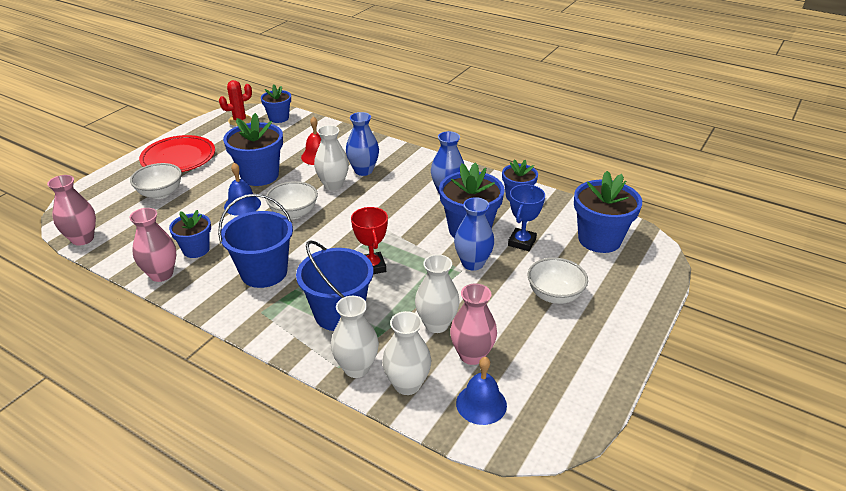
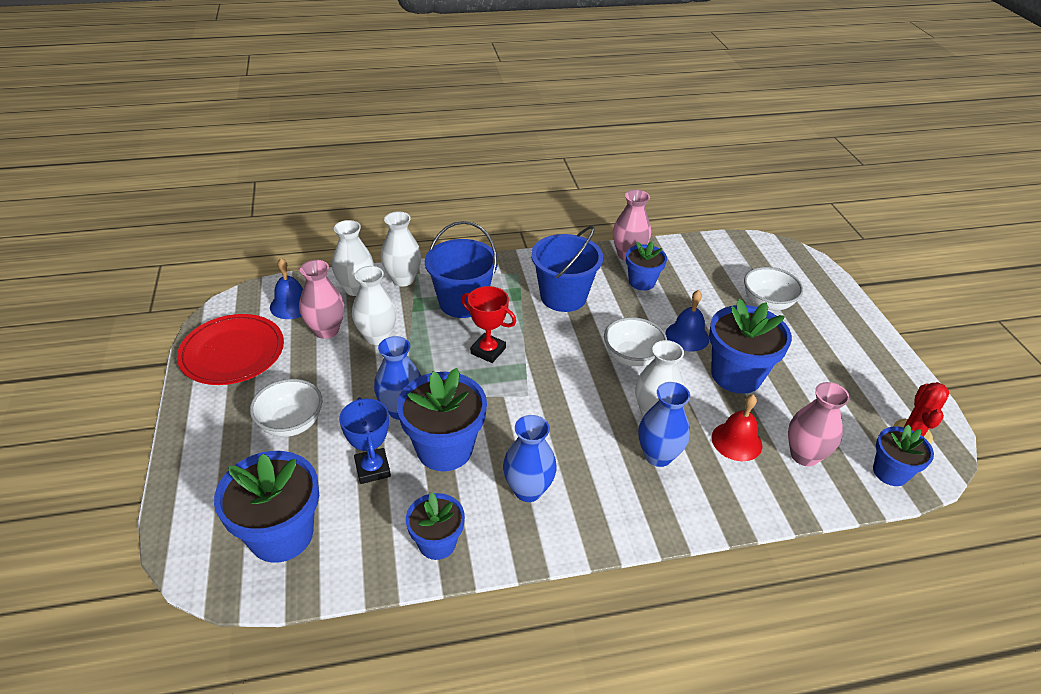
camera: 135 degrees right, 5 degrees up
(82, 239) = (728, 242): pink vase -> pink vase (804, 455)
(178, 157) = (840, 343): red plate -> red plate (232, 352)

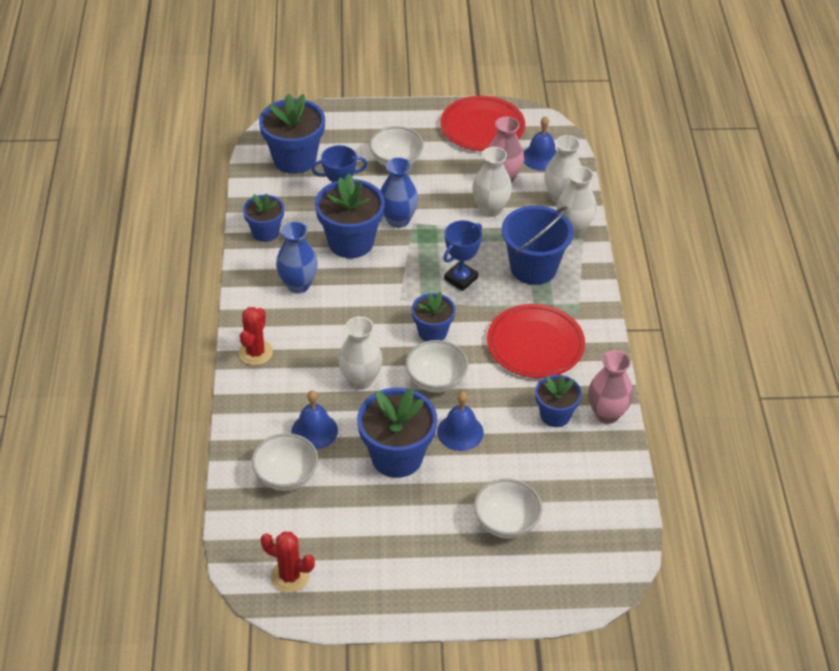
camera: 100 degrees right, 5 degrees up
(488, 351) = (461, 279): red trophy -> blue trophy
(563, 296) = (535, 344): blue bucket -> red plate
(650, 514) = (255, 353): none -> red cactus
(658, 456) = (312, 371): blue vase -> none
(736, 441) = (314, 431): red bell -> blue bell
(804, 455) = (286, 476): pink vase -> white bowl
(890, 472) = (251, 536): blue flower pot -> blue flower pot (432, 332)

